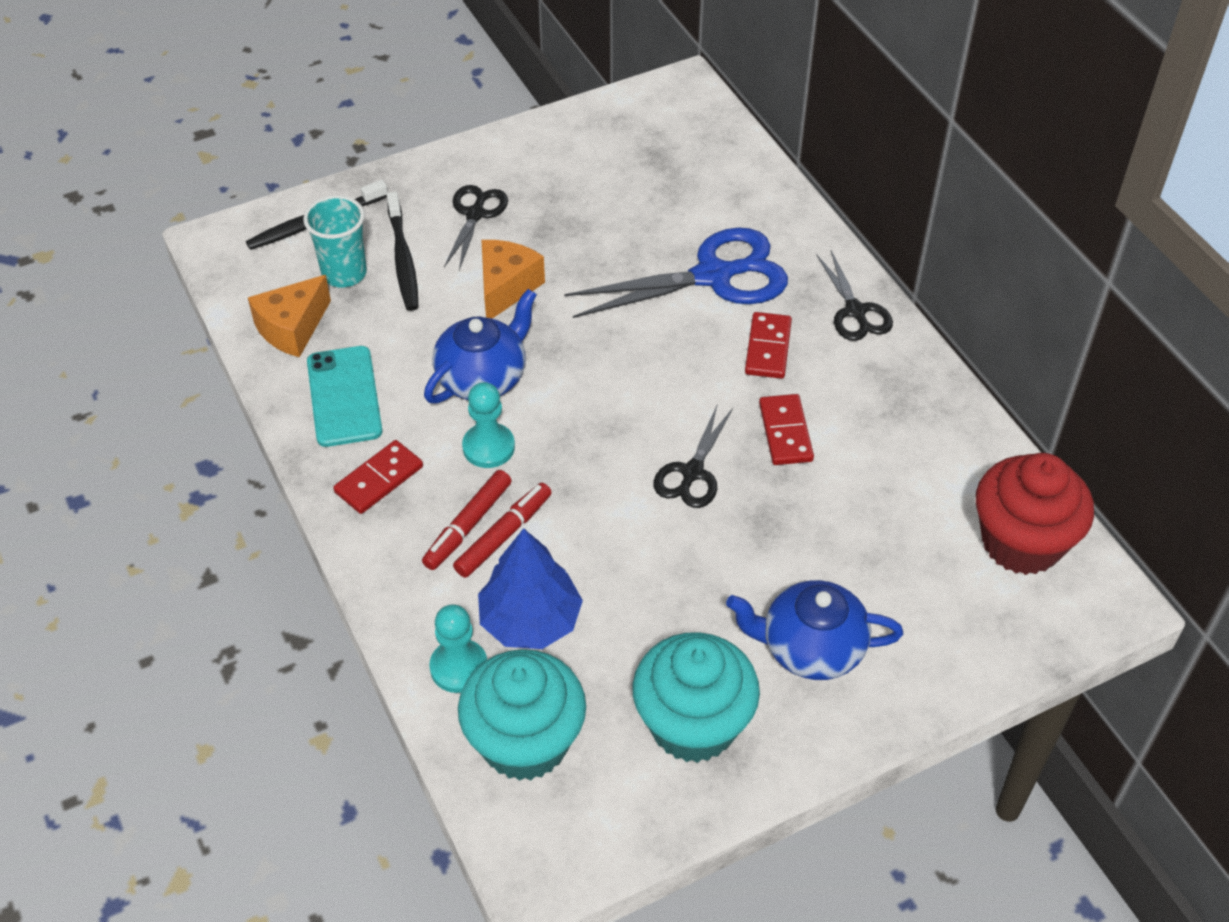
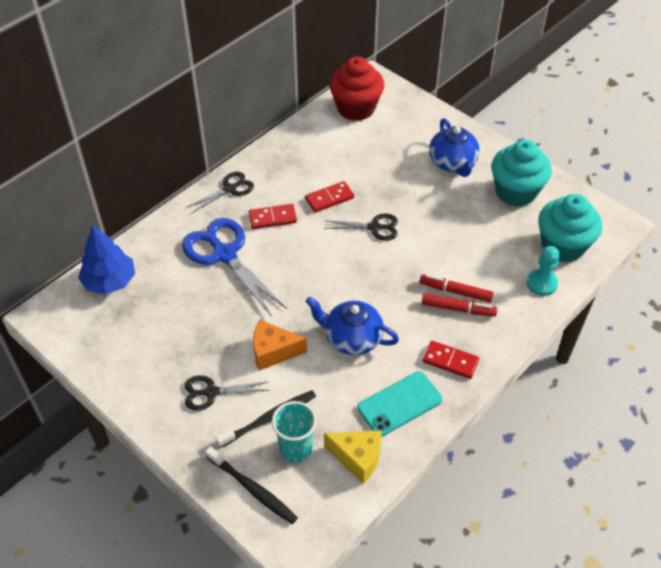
camera: 110 degrees left, 0 degrees up
(292, 328) = (357, 458): orange cheese -> yellow cheese
(488, 447) = (401, 318): turquoise pawn -> none
(530, 620) = (499, 264): blue tree -> blue tree (110, 281)

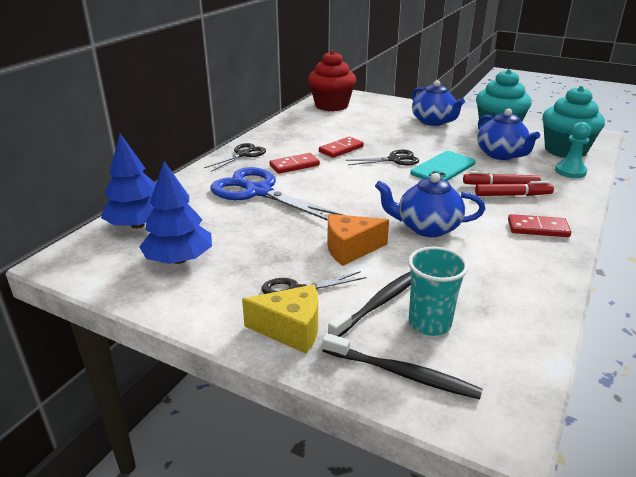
camera: 15 degrees left, 20 degrees down
(133, 333) = (179, 259): none -> blue tree
(357, 458) = (508, 318): yellow cheese -> yellow cheese (291, 330)
(399, 404) = (516, 266): turquoise phone -> turquoise phone (443, 168)
(489, 240) = (501, 154): none -> blue teapot

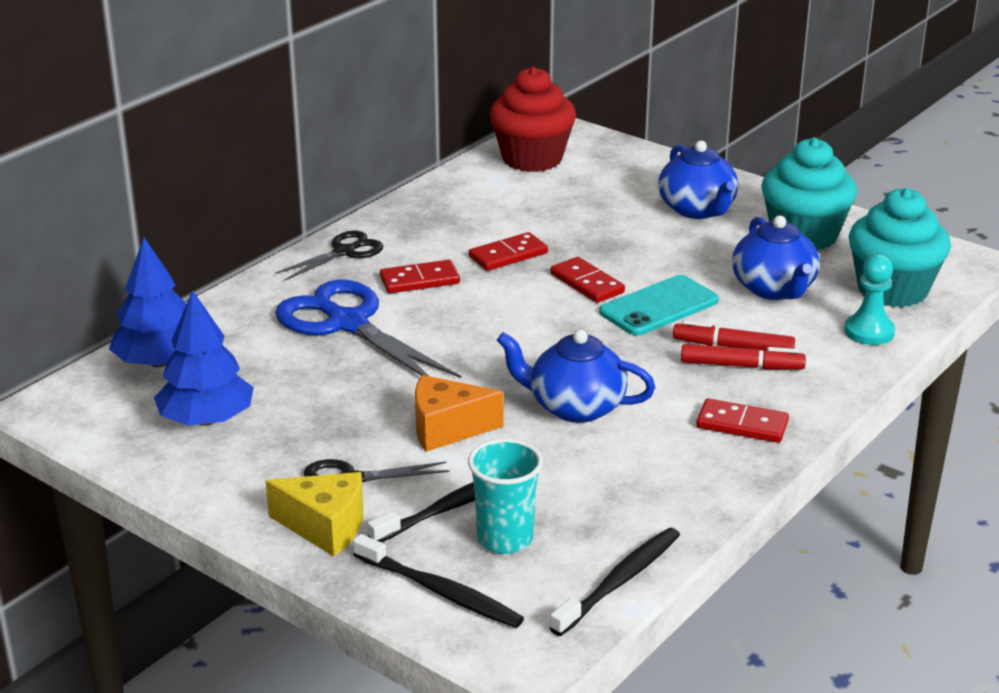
camera: 10 degrees right, 0 degrees up
(394, 160) = (587, 283): black scissors -> red domino
(532, 347) = (620, 581): none -> black toothbrush

